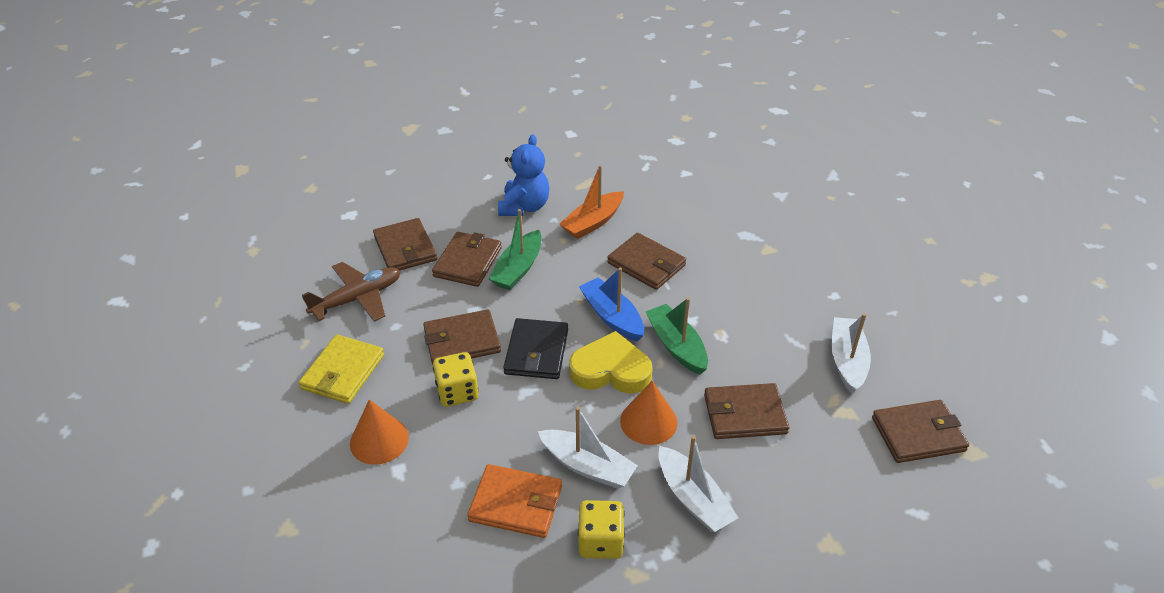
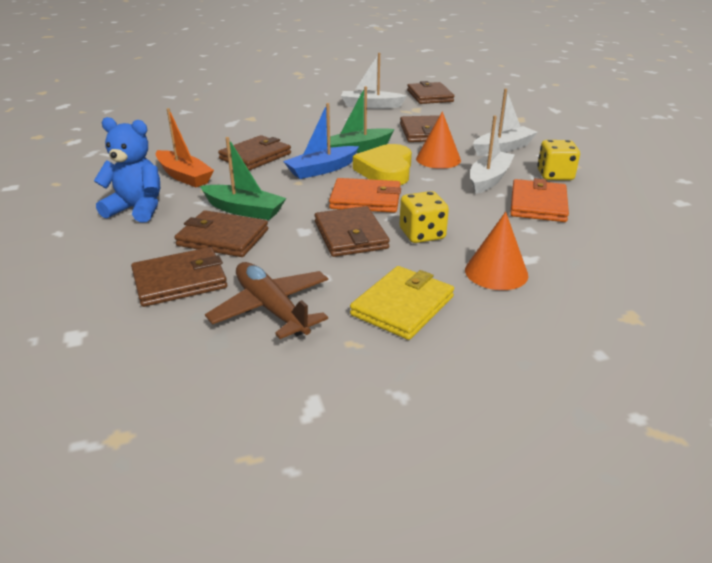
camera: 90 degrees left, 10 degrees down
(343, 372) = (403, 306): yellow wallet -> yellow wallet turned 75 degrees counterclockwise
(536, 352) = (365, 199): black wallet -> orange wallet

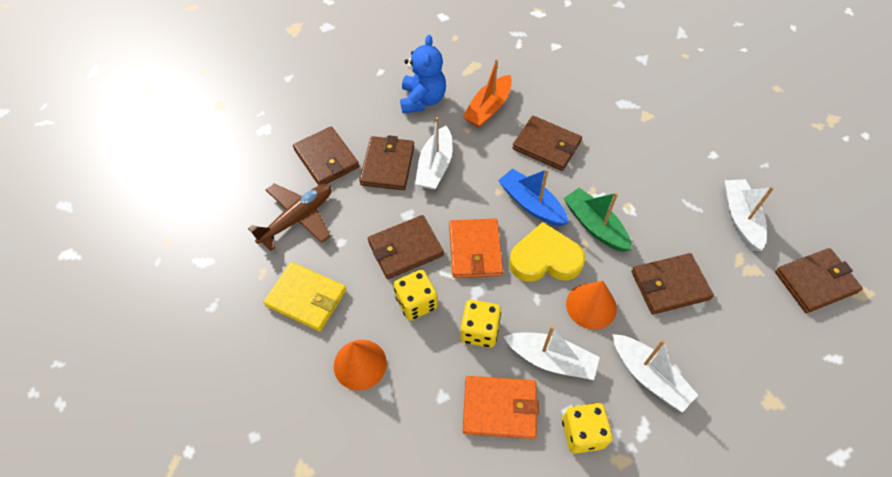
camera: 80 degrees right, 25 degrees up
(244, 210) = (435, 166): green boat -> white boat
(458, 206) = (479, 331): none -> yellow dice

